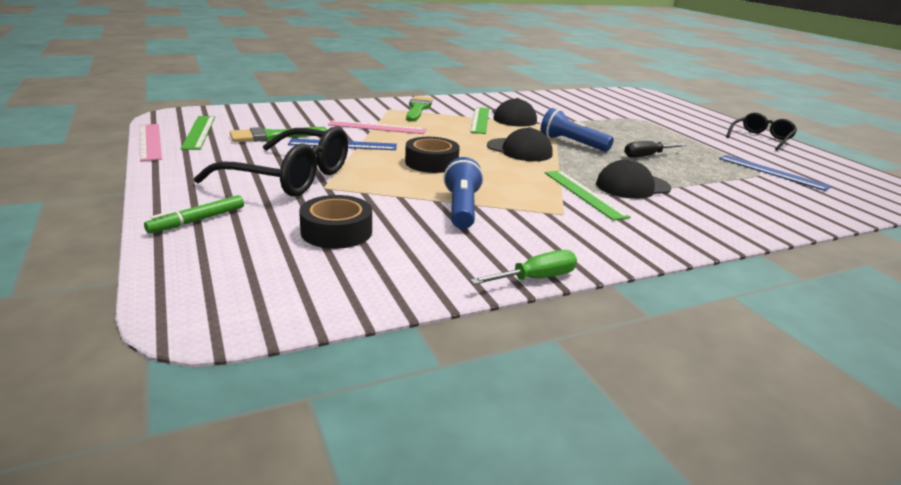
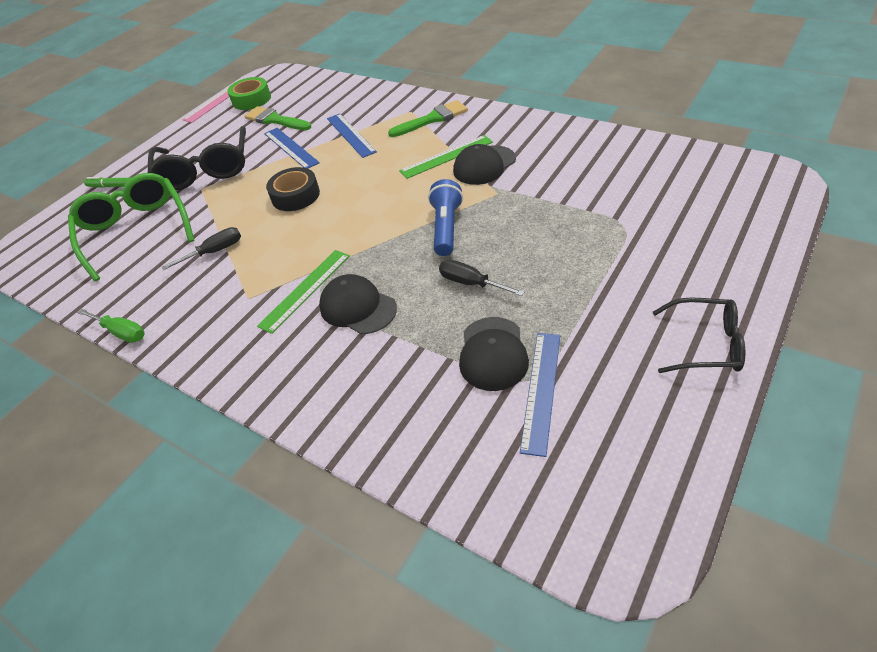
camera: 65 degrees right, 20 degrees up
(199, 132) = (251, 99): green ruler -> green tape
(336, 231) = (136, 231): black tape -> green glasses
(377, 127) = (351, 135): pink ruler -> blue ruler
(461, 208) = (215, 252): blue flashlight -> black screwdriver
(519, 150) = (383, 213): black cap -> black cap (493, 353)

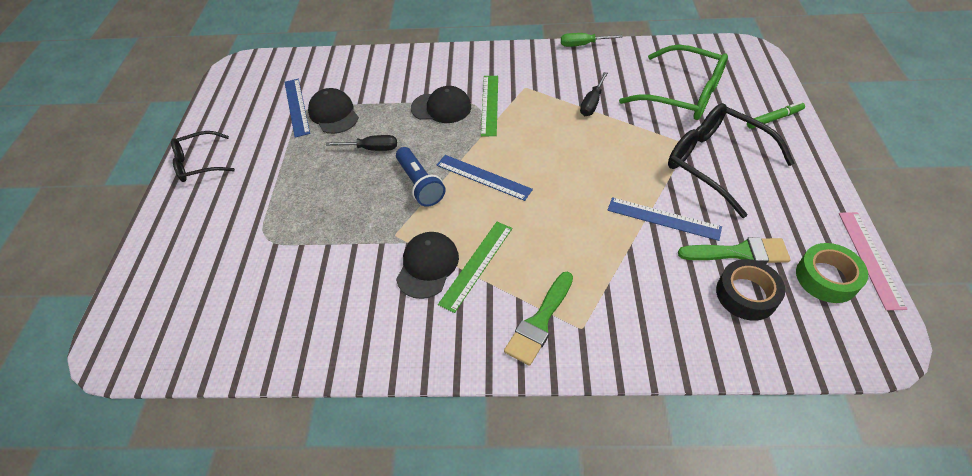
camera: 145 degrees right, 5 degrees up
(295, 196) = (586, 168): black tape -> black tape (746, 294)
(351, 135) = (616, 260): blue ruler -> blue ruler (483, 177)

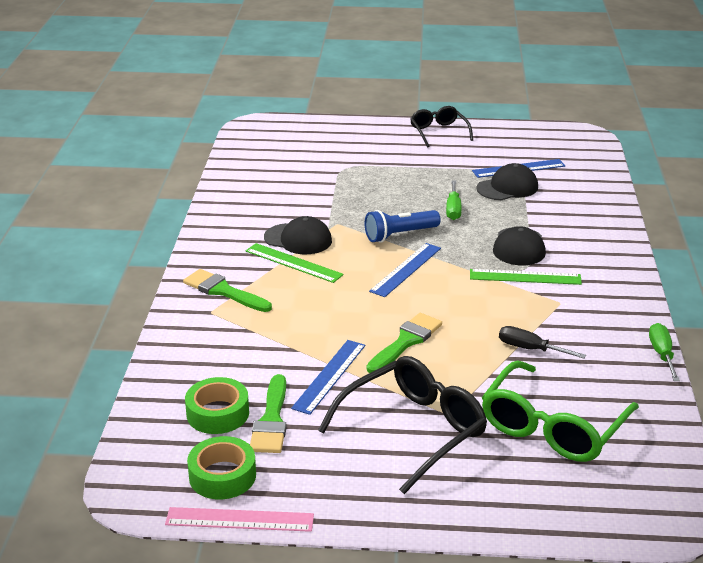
camera: 90 degrees right, 20 degrees down
(372, 149) = (453, 209): black screwdriver -> green screwdriver
(599, 172) = (406, 342): none -> green brush
(746, 294) = (218, 413): black tape -> green tape
(774, 119) = (499, 503): green marker -> none

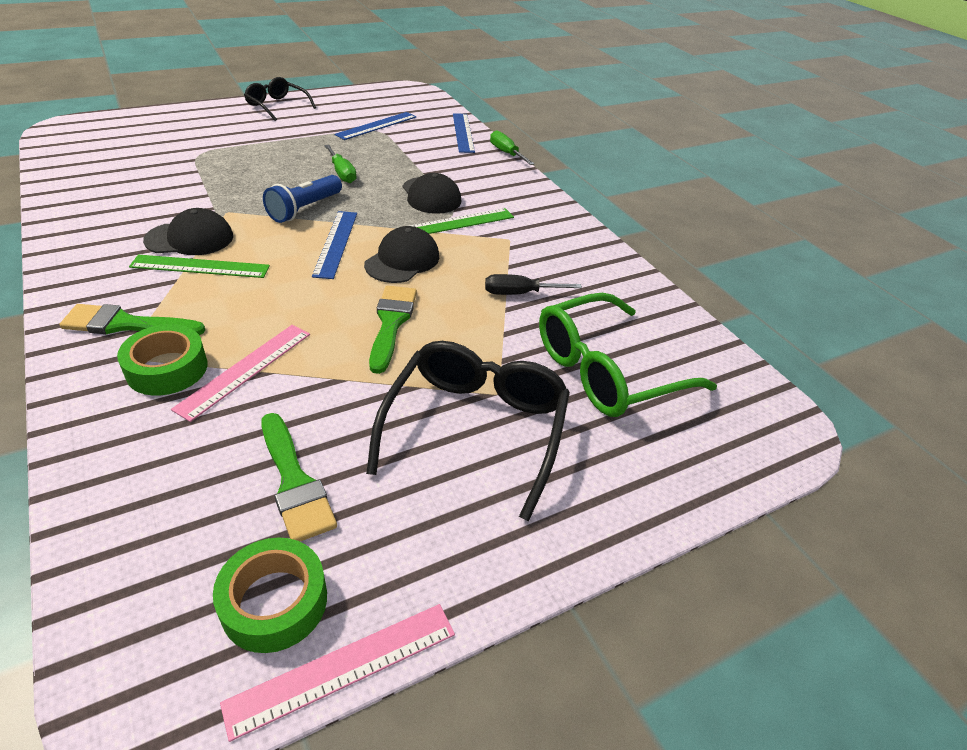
camera: 35 degrees left, 10 degrees up
(218, 413) = (211, 501): green tape -> green tape (167, 368)
(282, 343) = (245, 370): none -> pink ruler
(329, 376) = (332, 393): blue ruler -> blue ruler (463, 132)
(507, 187) = (379, 144): black cap -> black cap (402, 260)
(552, 427) = (606, 371): green glasses -> green glasses turned 60 degrees clockwise
(662, 354) = (632, 265): green screwdriver -> green screwdriver (506, 153)

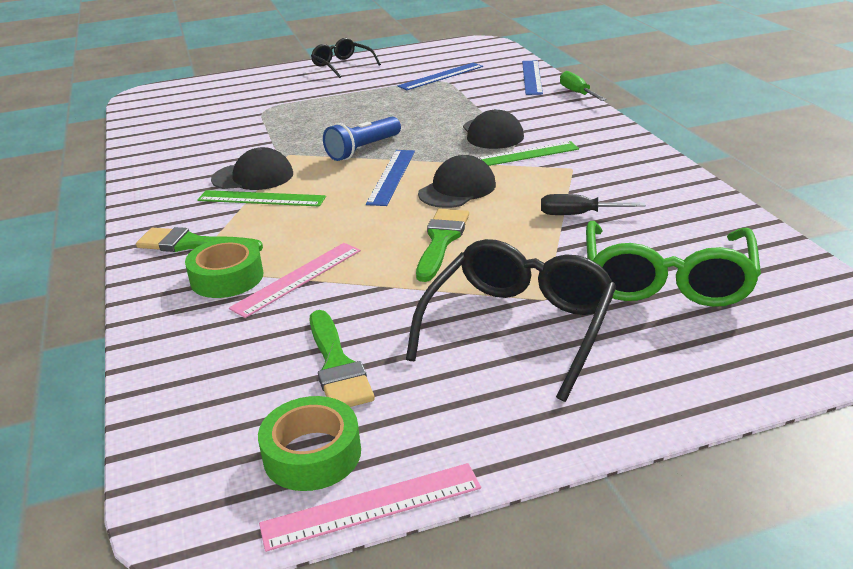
camera: 15 degrees right, 10 degrees down
(342, 173) = (402, 118): green screwdriver -> none
(606, 371) = (666, 280): green glasses -> green glasses turned 60 degrees counterclockwise

